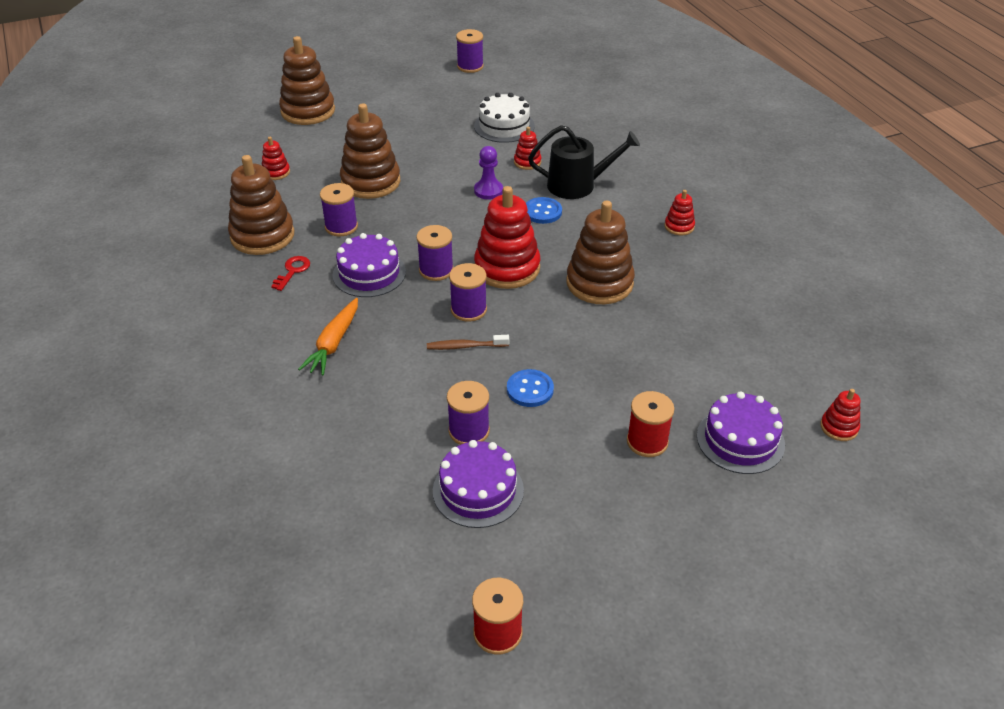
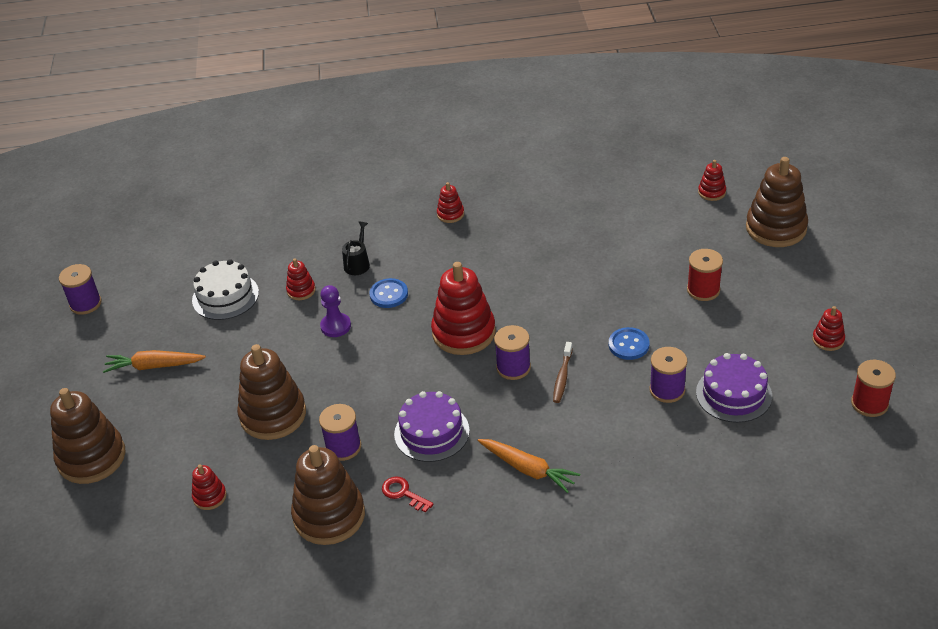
camera: 70 degrees left, 0 degrees up
(410, 113) = (154, 366): none -> orange carrot
(436, 270) = (446, 382): purple spool -> none
(577, 185) = (357, 263): black watering can -> black watering can, size x0.56
(599, 283) = (508, 278): brown stacking toy -> brown stacking toy (776, 228)
(603, 577) = (828, 340): none -> red stacking toy
(740, 440) = (712, 242): purple cake -> none

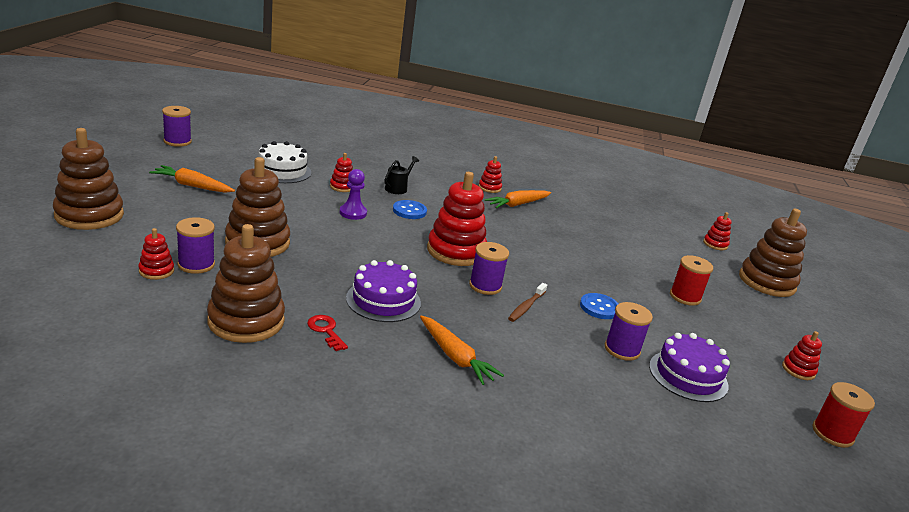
camera: 10 degrees right, 15 degrees down
(343, 447) = (298, 282): purple spool -> purple spool (196, 264)
(491, 227) = (517, 204): none -> orange carrot

